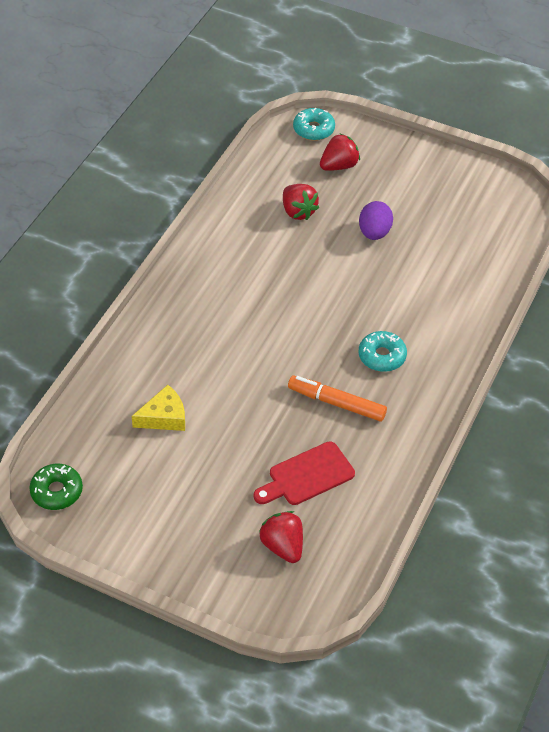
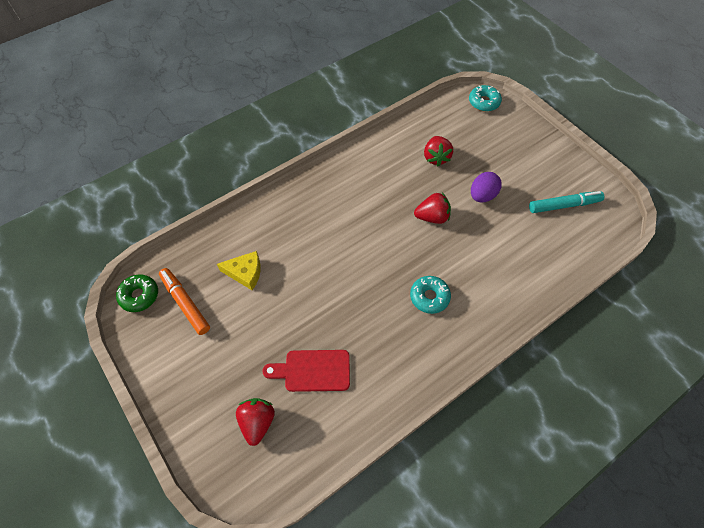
camera: 30 degrees right, 10 degrees up
(336, 403) = (372, 320): orange marker -> orange marker (185, 303)
(339, 166) = (486, 135): red strawberry -> red strawberry (432, 217)
(465, 210) = (564, 205): none -> turquoise marker

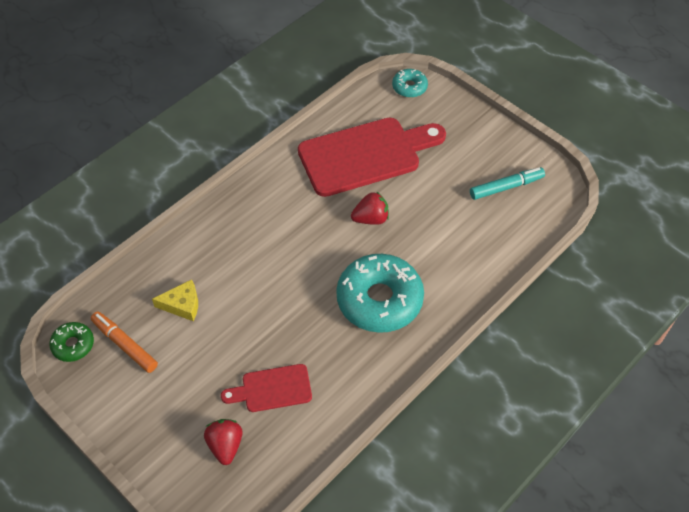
camera: 10 degrees left, 5 degrees down
(429, 297) = (379, 300): turquoise donut -> turquoise donut, size x2.08
(436, 158) = (366, 155): red strawberry -> red cutting board
(482, 195) = (420, 189): purple egg -> none

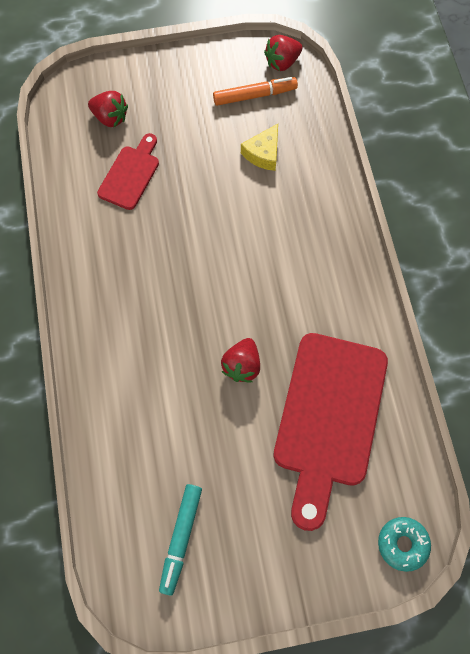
camera: 125 degrees right, 15 degrees up
(73, 345) = (282, 62): green donut -> red strawberry
(379, 300) = (146, 310): turquoise donut -> none

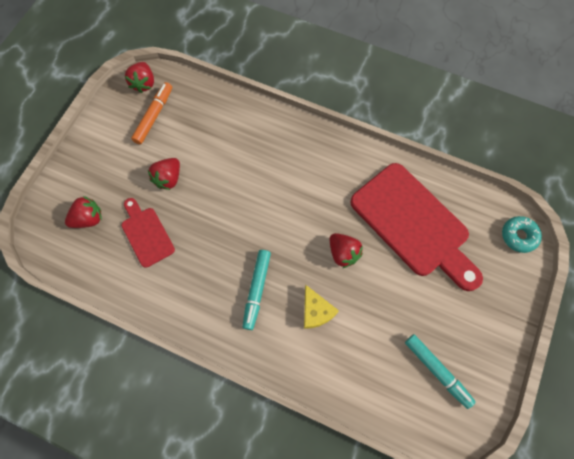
camera: 55 degrees left, 0 degrees up
(144, 308) = (257, 290): none -> turquoise marker
(200, 154) = (168, 178): none -> red strawberry
(263, 153) = (201, 139): yellow cheese -> yellow cheese (316, 311)

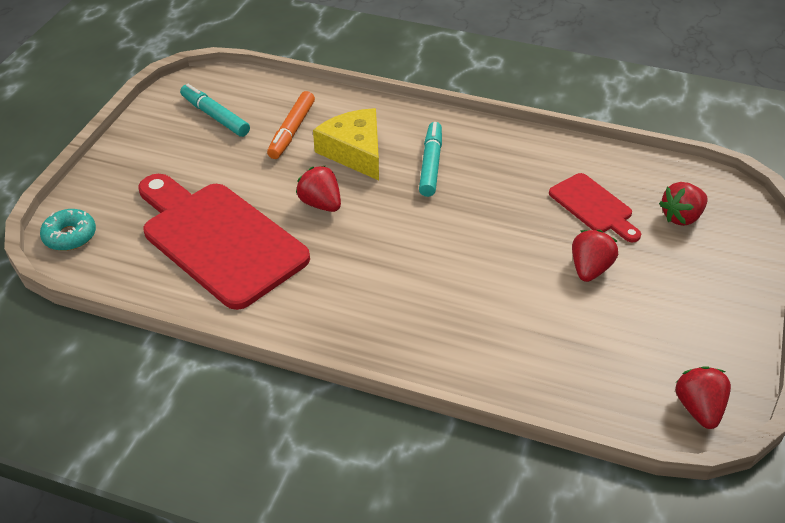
camera: 175 degrees right, 25 degrees down
(154, 116) = (653, 354): orange marker -> orange marker (292, 131)
(316, 311) = (354, 152): yellow cheese -> yellow cheese, size x1.54

